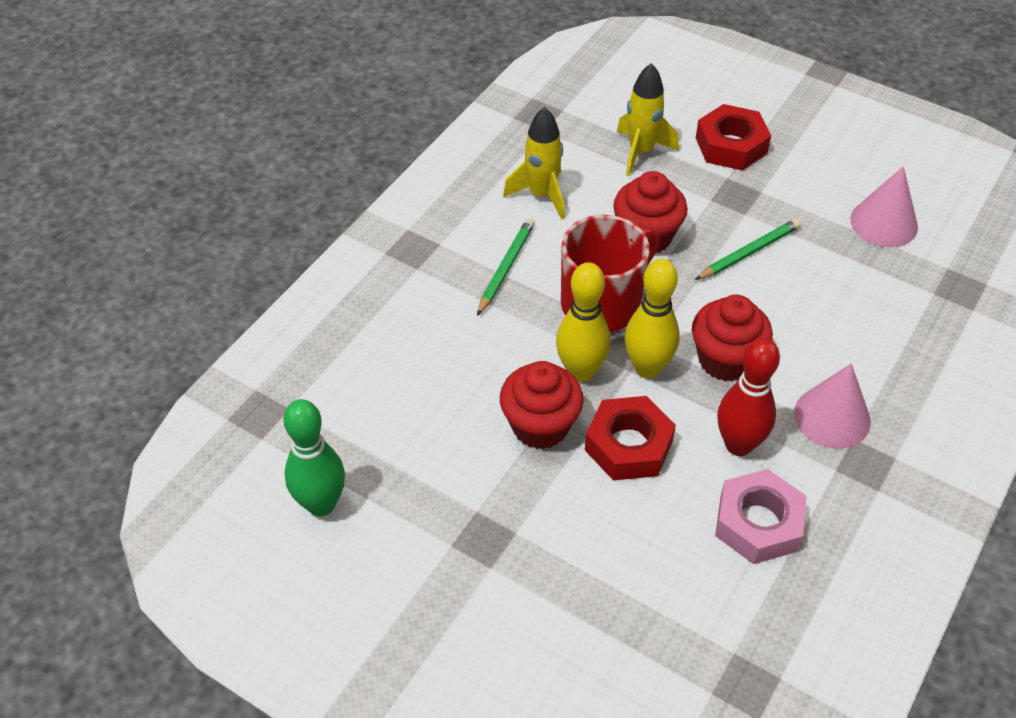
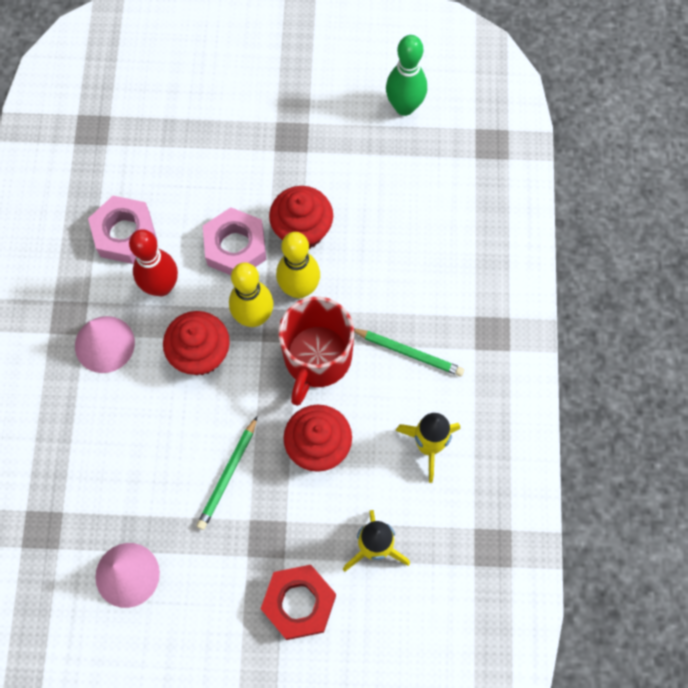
camera: 150 degrees right, 20 degrees up
(506, 268) = (409, 353): green pencil -> green pencil turned 60 degrees counterclockwise
(628, 445) = (235, 247): red nut -> pink nut

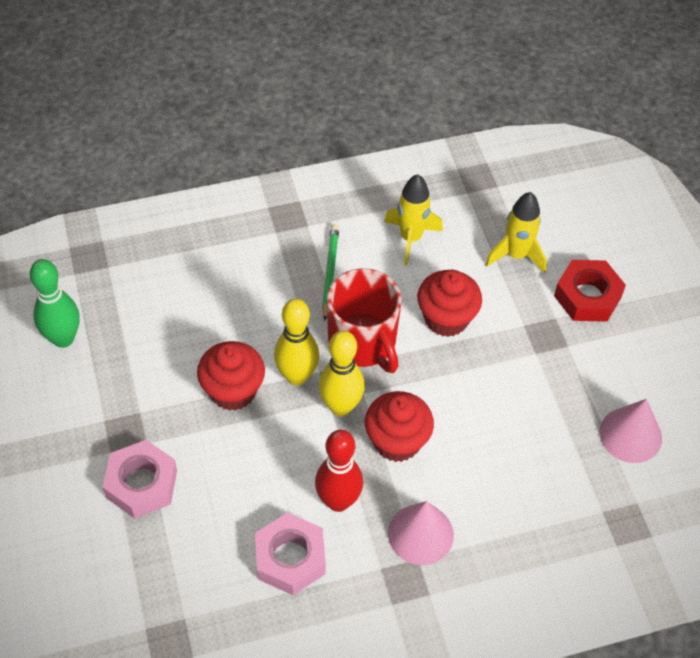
camera: 110 degrees left, 15 degrees down
(227, 475) = (504, 382): green pencil -> none
(235, 247) = (270, 445): pink nut -> pink nut (141, 484)
(316, 358) = (363, 342): red mug -> red mug turned 60 degrees clockwise

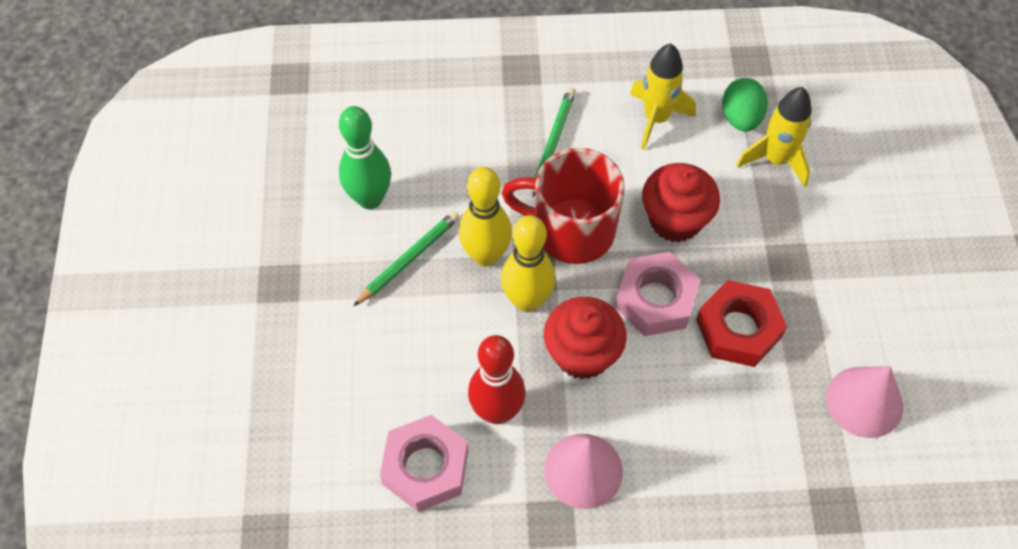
camera: 15 degrees right, 5 degrees up
(63, 338) = (239, 164): green bowling pin -> green bowling pin (370, 199)
(141, 484) = (281, 346): pink nut -> pink nut (655, 299)
(233, 391) = (409, 259): red cupcake -> green pencil
(363, 342) = (571, 230): red mug -> red mug turned 120 degrees clockwise
(480, 226) = (741, 118): none -> green egg
(587, 296) = (850, 224): red nut -> red nut (738, 329)

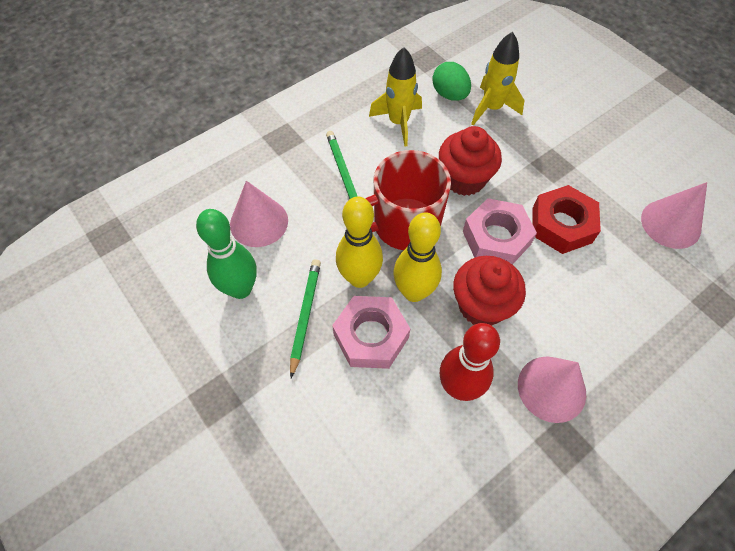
camera: 35 degrees left, 0 degrees up
(425, 467) = (443, 468): pink nut -> pink nut (371, 336)
(433, 144) = (259, 222): none -> pink cone

